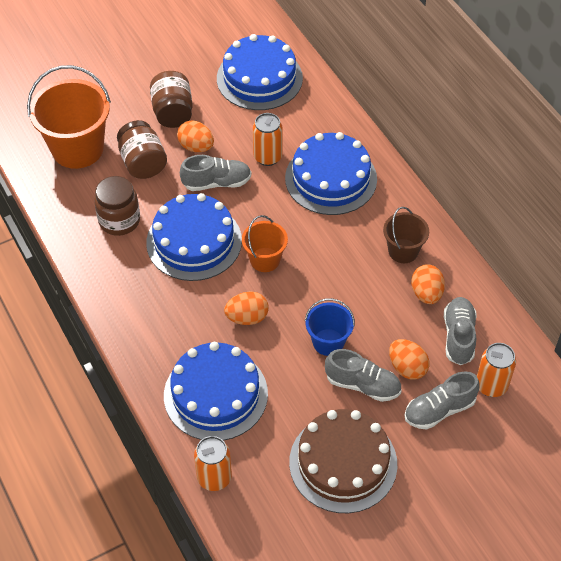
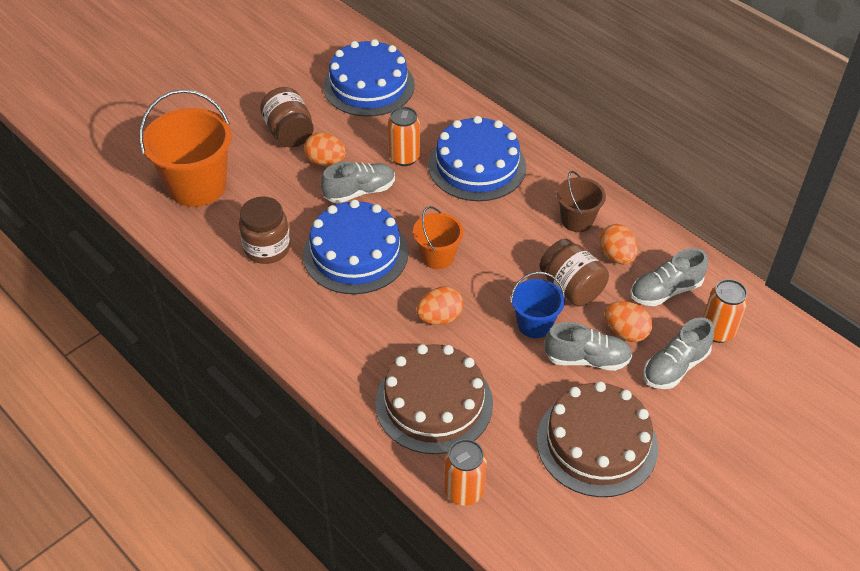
camera: 15 degrees left, 5 degrees down
(143, 163) = (273, 187): brown jar -> brown jar (571, 288)
(215, 394) = (434, 403): blue cake -> brown cake
(458, 336) = (665, 291): grey shoe -> grey shoe turned 105 degrees counterclockwise

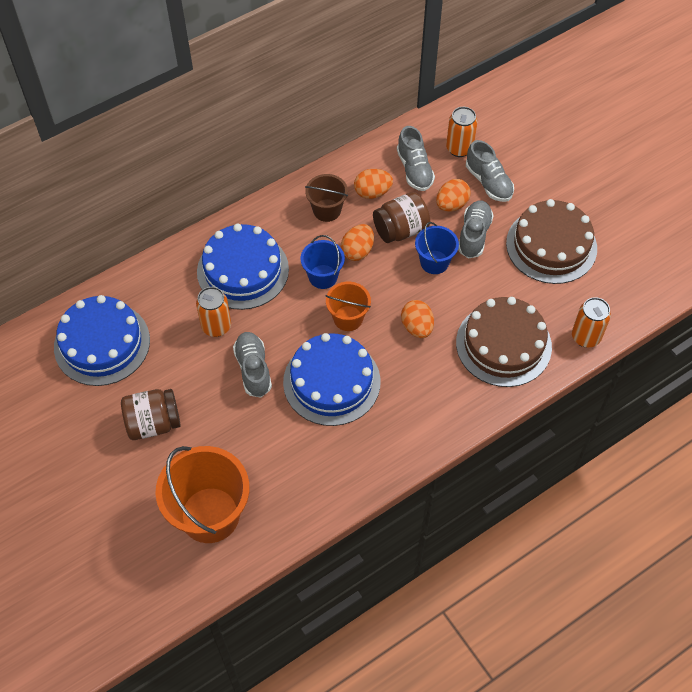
camera: 80 degrees left, 10 degrees up
(267, 248) = (310, 455): brown jar -> none
(325, 161) = (204, 394): orange egg -> orange egg (357, 251)
(486, 229) = (323, 276): none -> blue bucket

